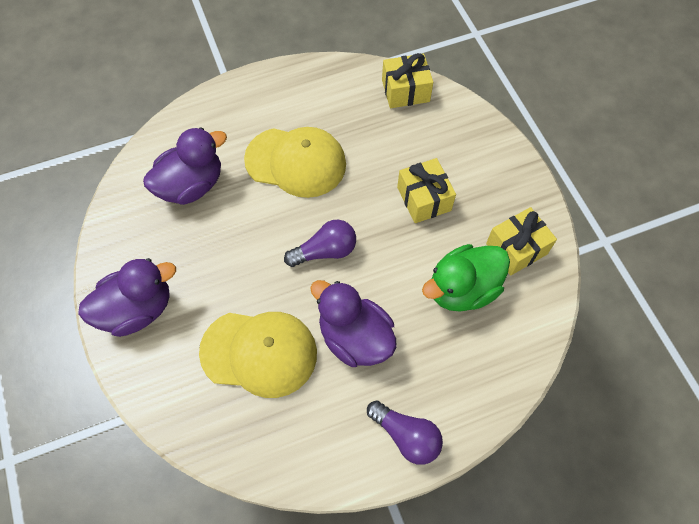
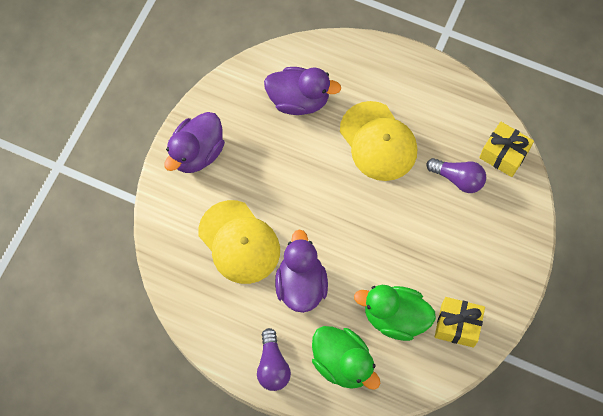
camera: 45 degrees right, 5 degrees up
(137, 309) = (197, 153): purple duck -> purple duck turned 105 degrees clockwise
(325, 251) = (337, 217): purple light bulb -> purple light bulb (458, 179)
(424, 199) = (434, 240): yellow gift -> none
(463, 371) = (343, 363): none -> green duck

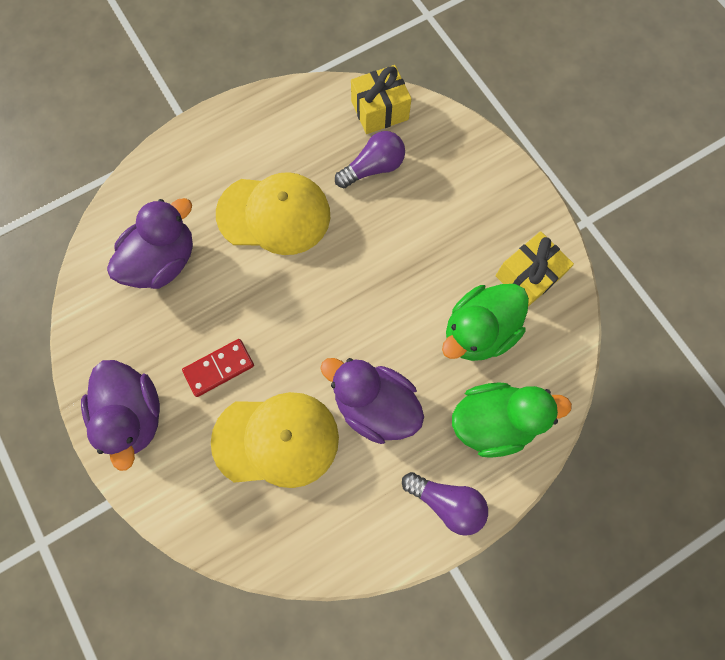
camera: 55 degrees left, 5 degrees up
(257, 180) = (219, 368): none -> red domino

